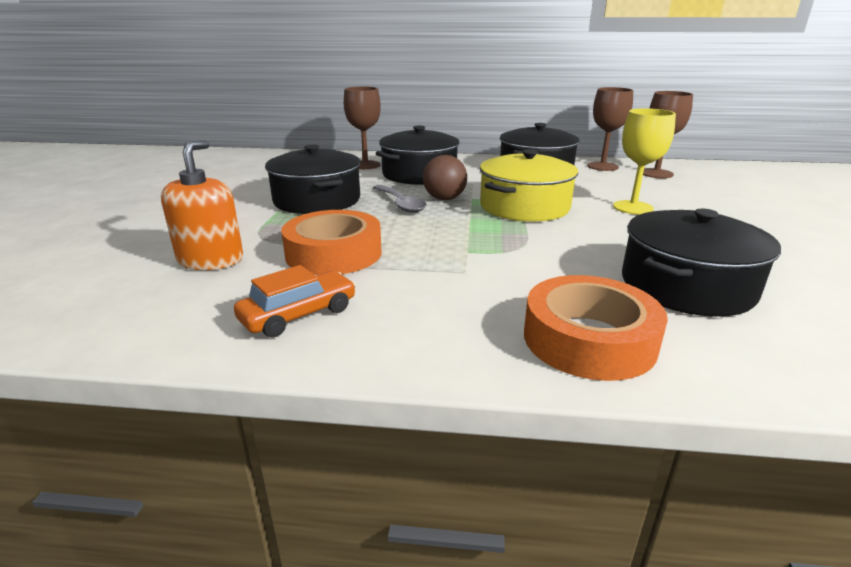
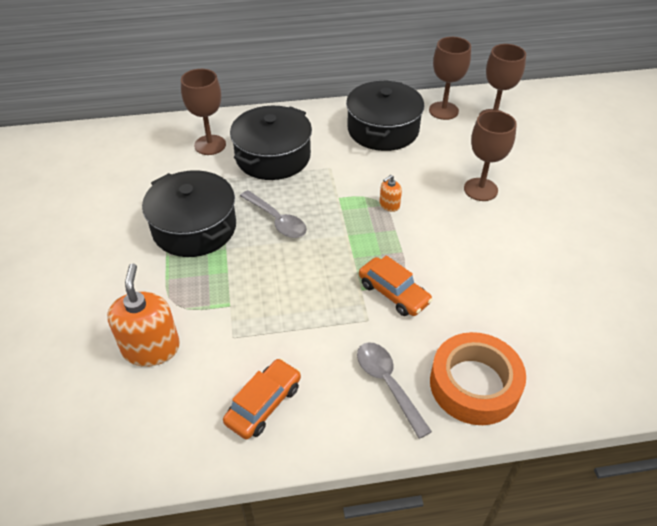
camera: 15 degrees left, 20 degrees up
(334, 253) = (252, 316): orange tape -> none
(444, 199) = (314, 203): brown ball -> none
(465, 322) = (388, 384): none -> grey spoon
(505, 258) = (393, 293): none -> orange car
(524, 207) = (389, 205): yellow pot -> orange soap dispenser
(632, 207) = (480, 189): yellow goblet -> brown goblet
(686, 286) = (531, 304): black pot -> none

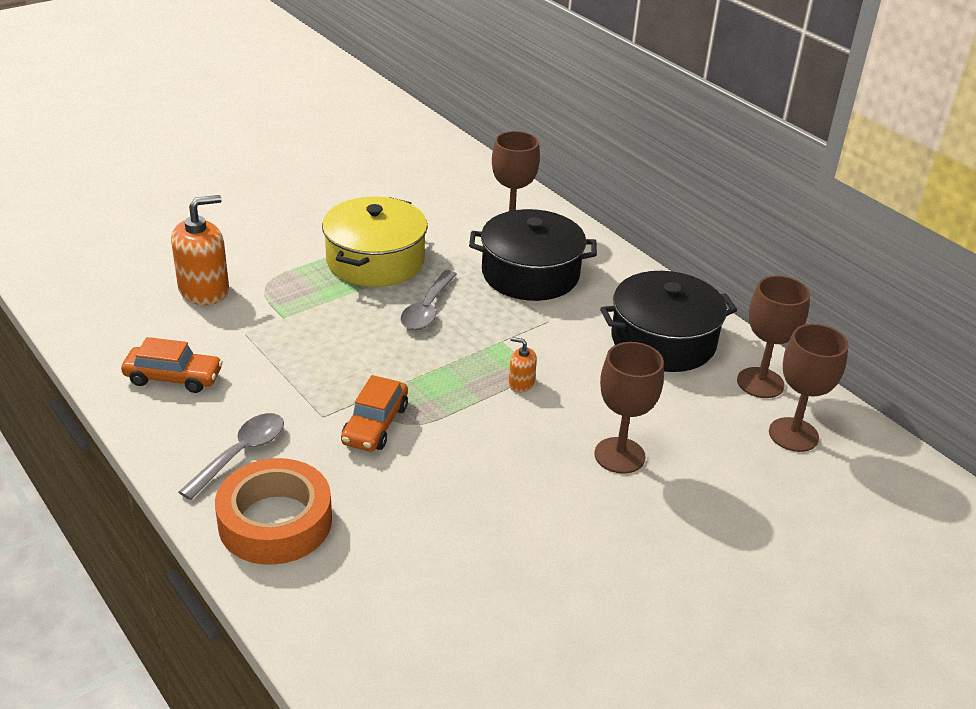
camera: 60 degrees right, 10 degrees down
(194, 228) = (375, 261): black pot -> yellow pot

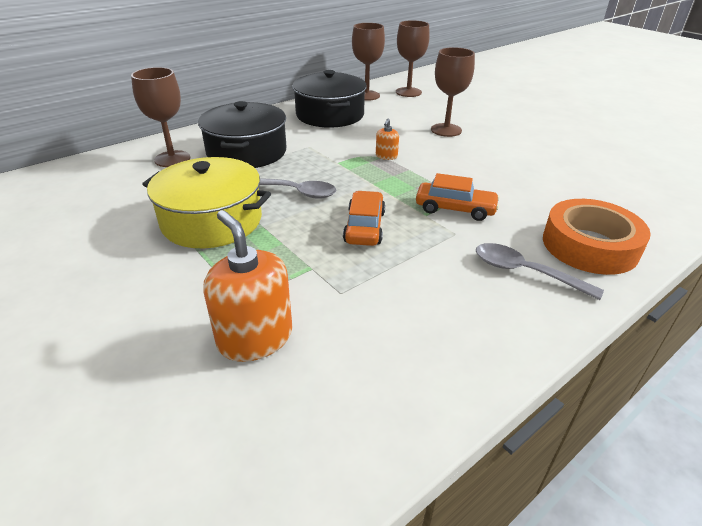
camera: 90 degrees left, 0 degrees up
(173, 377) = (432, 336): orange car -> orange car (364, 227)

